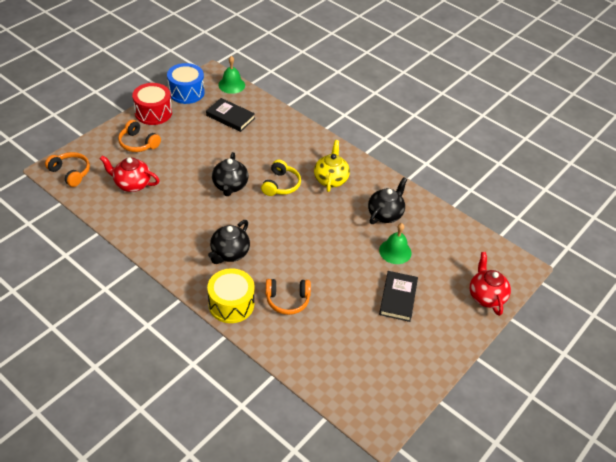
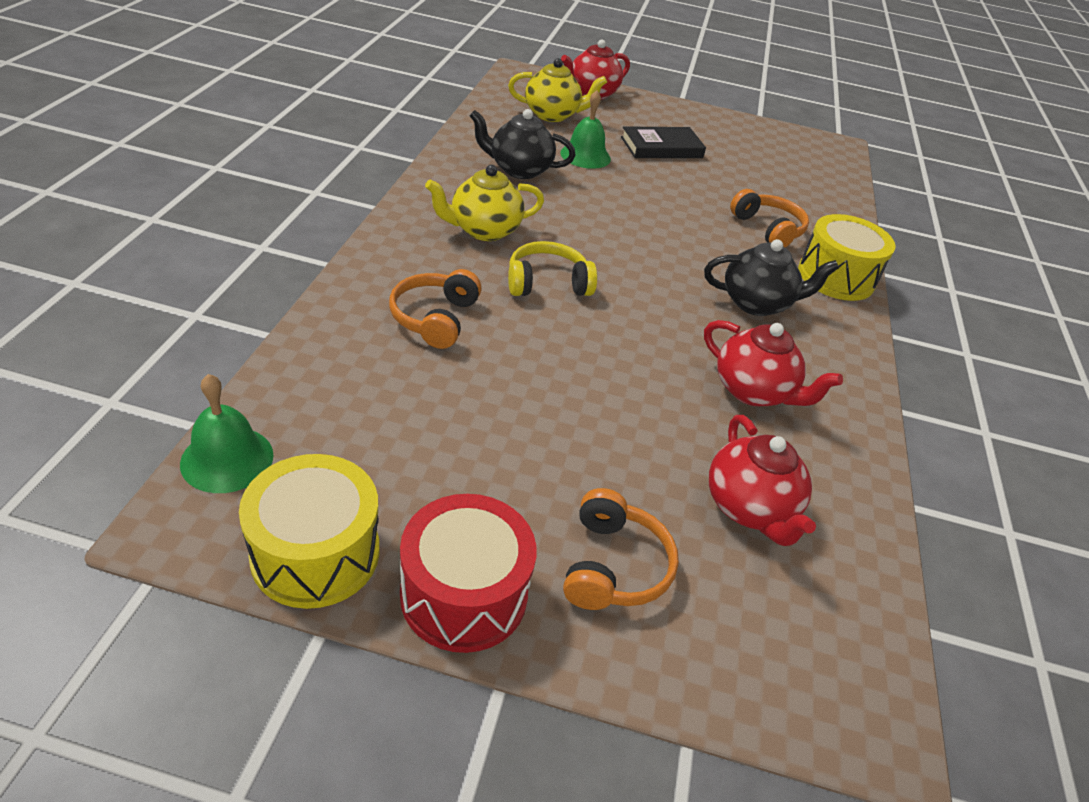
camera: 120 degrees left, 5 degrees down
(70, 173) = (839, 667): orange headphones -> orange headphones (435, 318)
(179, 217) = (753, 391): none -> red teapot
(186, 92) = (315, 553): blue drum -> yellow drum
(230, 117) = (380, 415): black book -> none
(230, 186) = (609, 347): black teapot -> none
(452, 258) = (552, 115): none -> yellow teapot

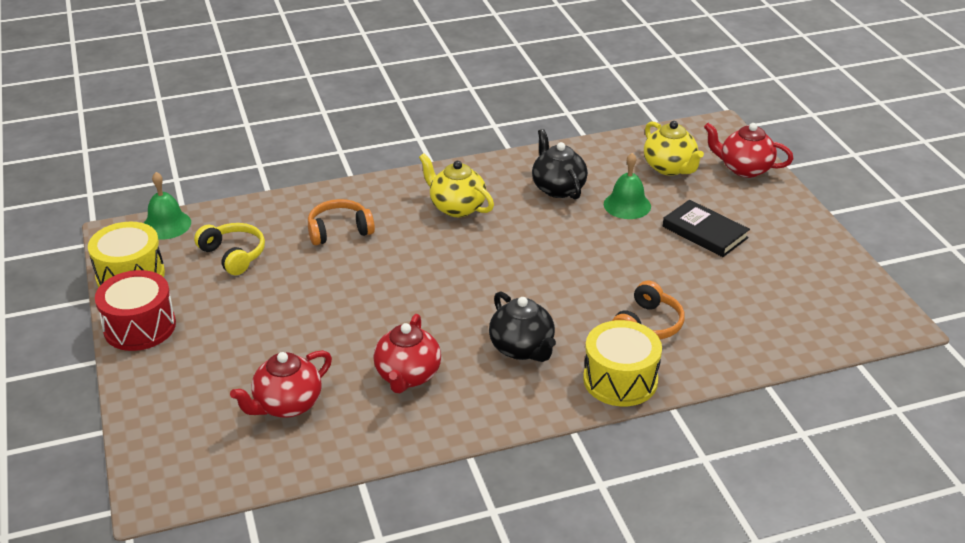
camera: 65 degrees right, 5 degrees down
(547, 283) = (427, 253): yellow headphones -> yellow headphones (233, 255)
(613, 566) = (196, 367): orange headphones -> none

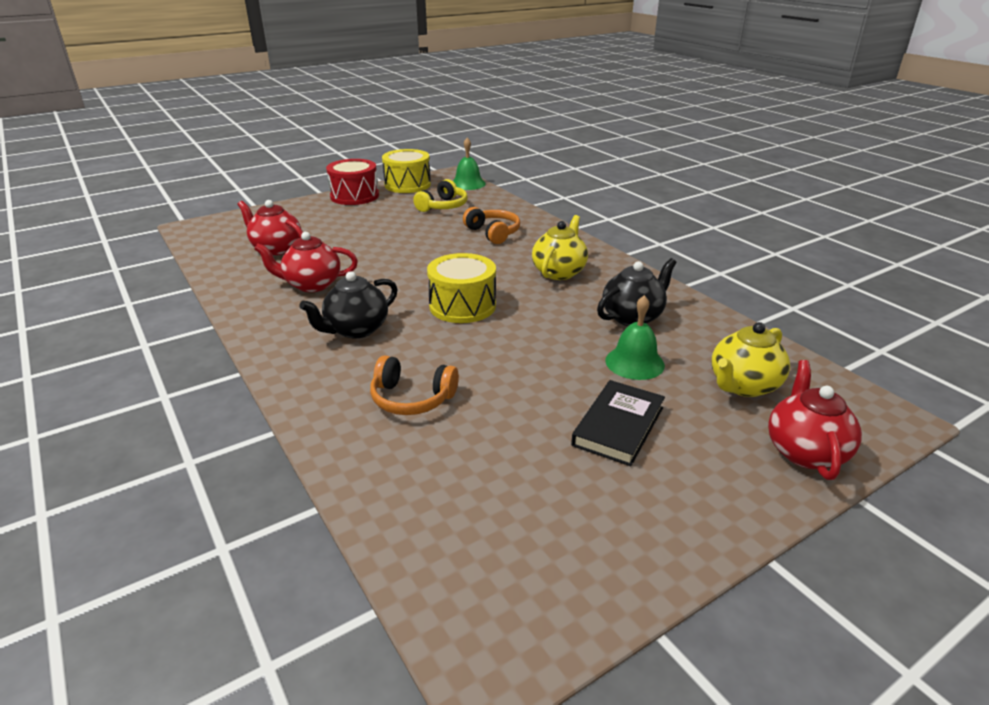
camera: 75 degrees right, 5 degrees down
(620, 380) = (314, 389): yellow drum -> yellow drum (462, 306)

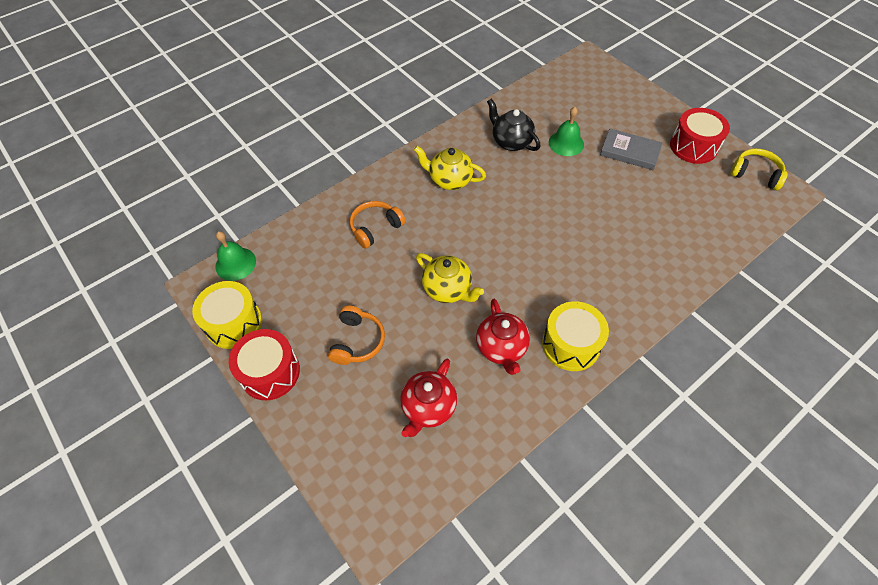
camera: 95 degrees left, 25 degrees up
(356, 330) = (567, 295): black teapot -> none
(412, 398) = (638, 245): orange headphones -> orange headphones (357, 341)
(443, 206) = (306, 277): yellow headphones -> yellow headphones (755, 174)
(462, 306) = (516, 234): yellow drum -> yellow drum (571, 344)
(618, 426) = (630, 152): black book -> grey book
(640, 519) = (693, 146): none -> red drum
(743, 386) = (576, 102): yellow teapot -> yellow teapot (448, 289)
(804, 451) = (624, 89): red teapot -> none

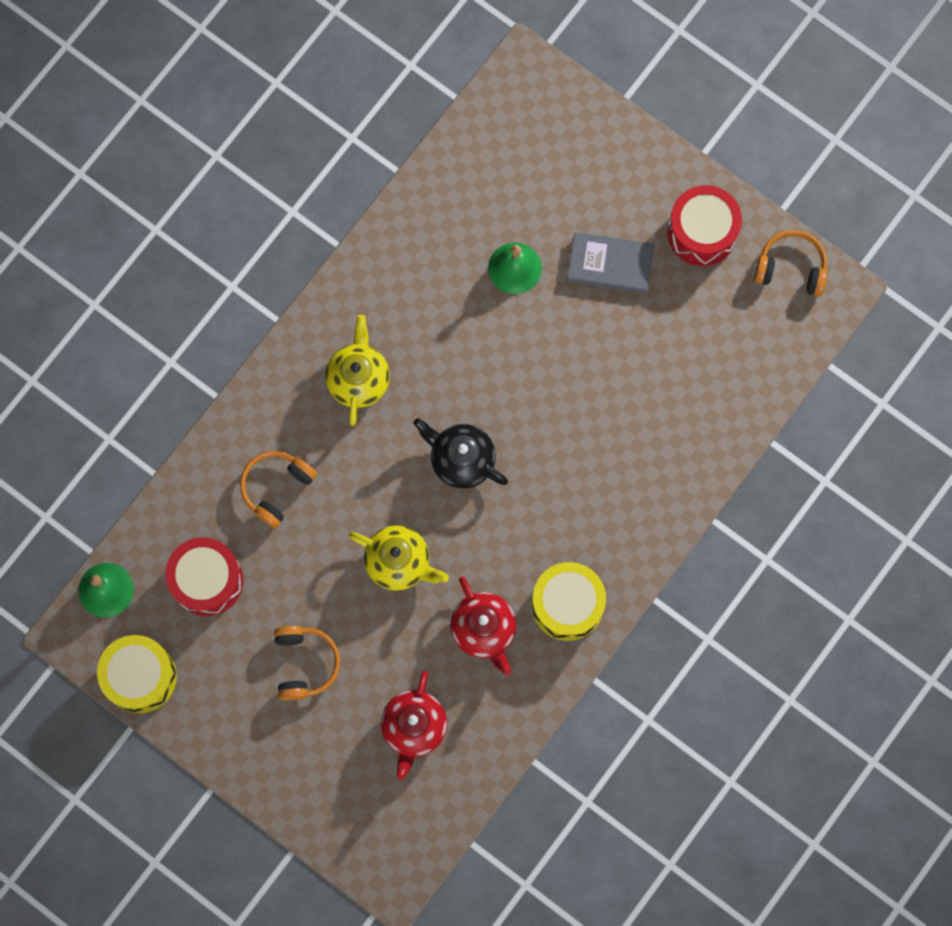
camera: 15 degrees left, 20 degrees up
(270, 372) = (212, 730): red drum -> red drum (207, 580)
(450, 180) = (358, 379): yellow teapot -> yellow teapot turned 90 degrees clockwise
(511, 142) = (432, 284): black teapot -> black teapot (461, 460)
(755, 174) = (791, 268): yellow headphones -> orange headphones

